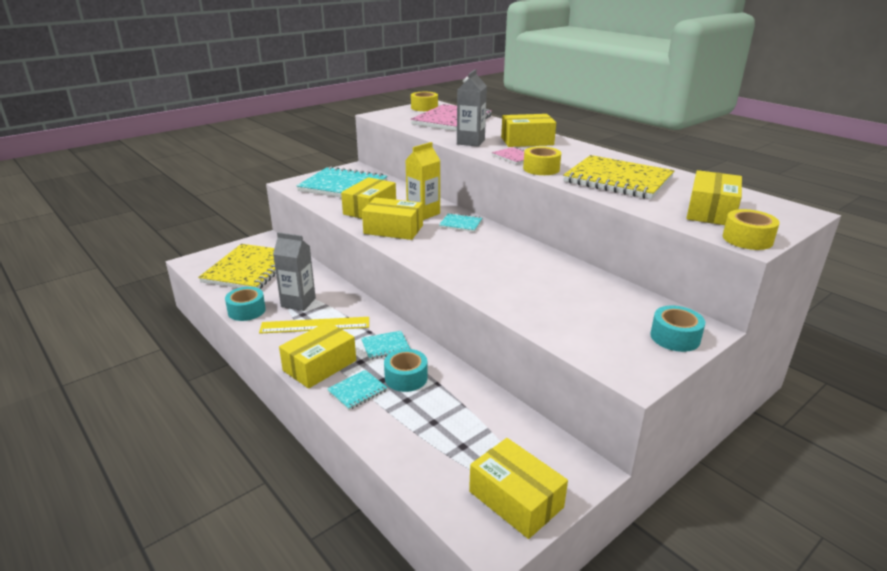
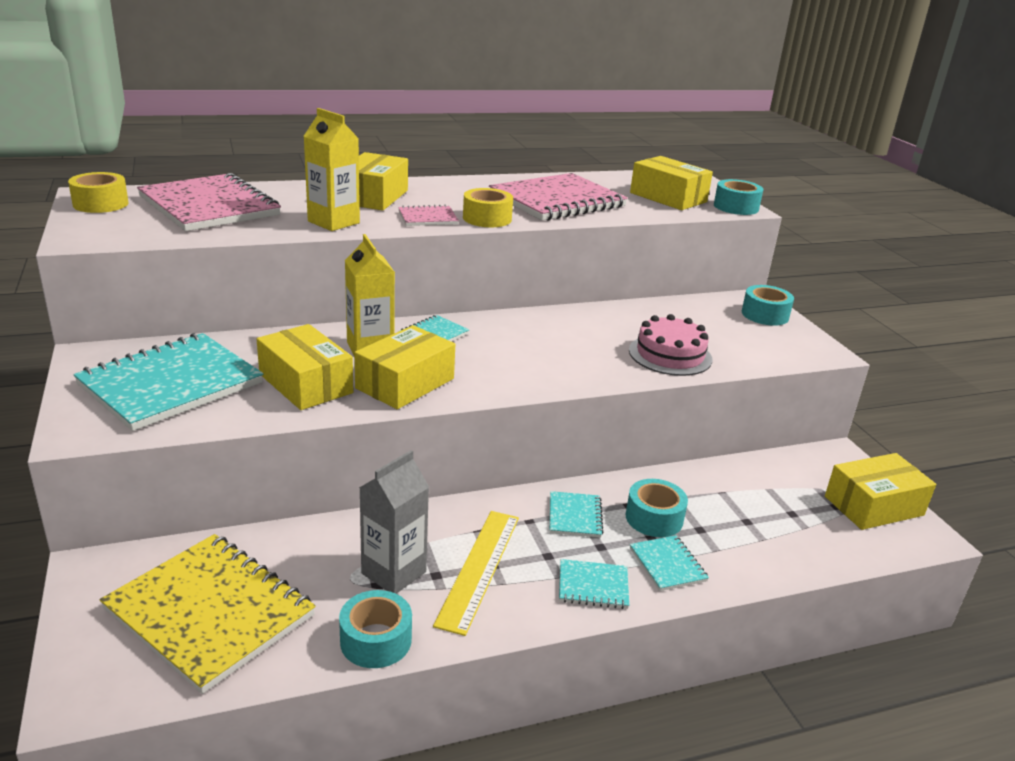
camera: 70 degrees left, 0 degrees up
(320, 365) = (593, 586): yellow box -> turquoise notebook
(470, 142) = (333, 222): grey carton -> yellow carton
(530, 302) = (670, 355): none -> pink cake
(618, 180) = (557, 201): yellow notebook -> pink notebook
(747, 239) = (736, 207): yellow tape -> turquoise tape

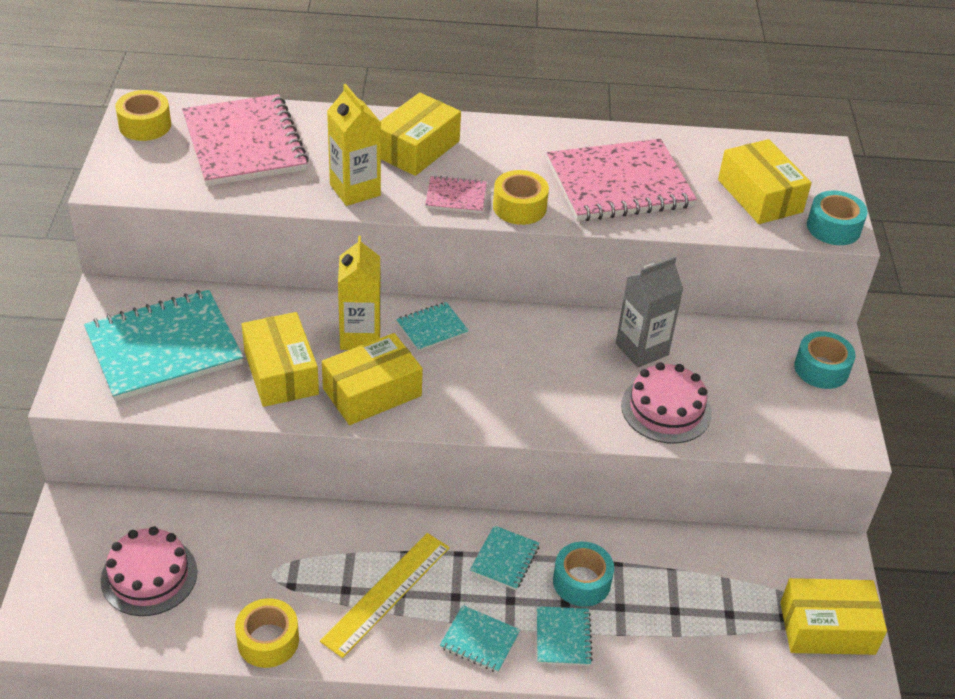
camera: 20 degrees right, 15 degrees up
(210, 612) = (149, 576): yellow notebook -> pink cake
(376, 640) = (268, 641): turquoise tape -> yellow tape
(393, 572) = (310, 577): grey carton -> grey carton (642, 349)

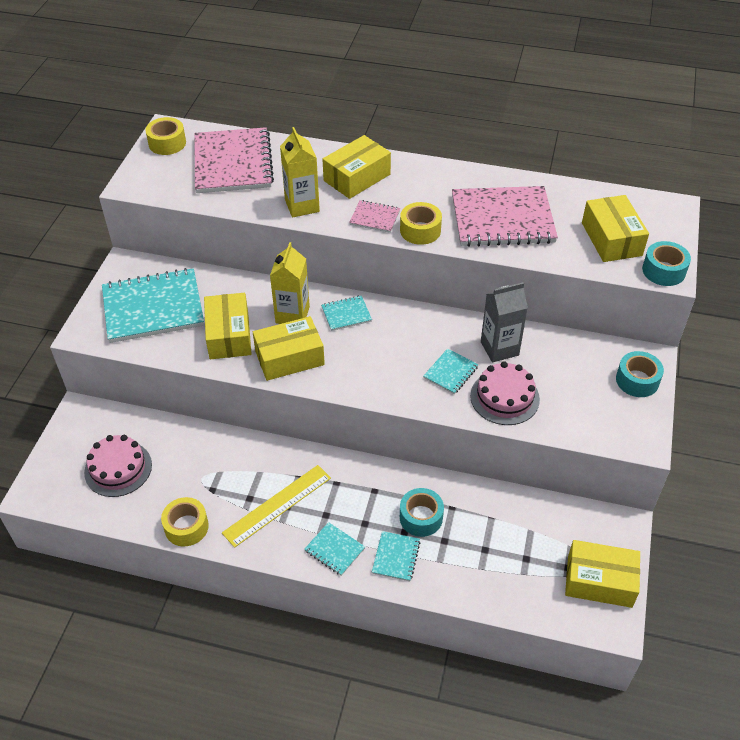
camera: 15 degrees right, 5 degrees up
(505, 559) = (369, 492): turquoise notebook -> turquoise notebook (450, 372)

